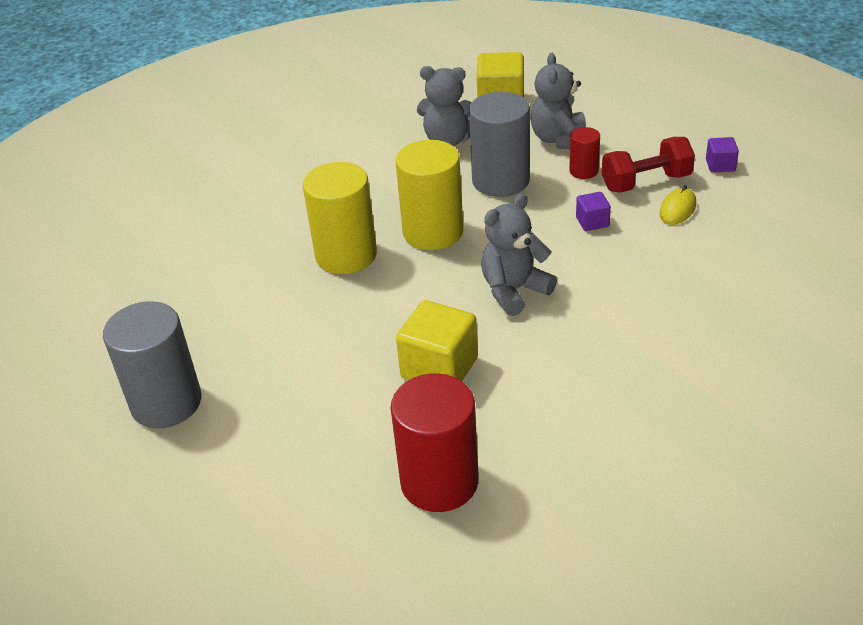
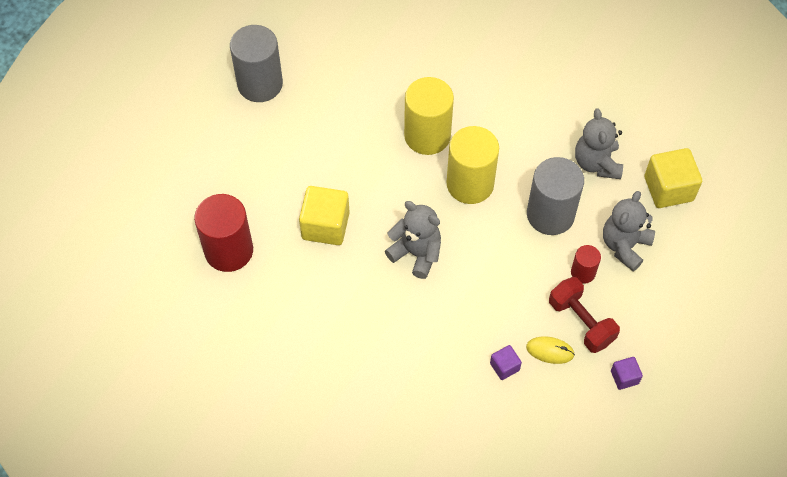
camera: 70 degrees right, 20 degrees up
(559, 139) = (624, 246): grey teddy bear -> grey teddy bear turned 45 degrees counterclockwise
(592, 222) = (514, 291): purple cube -> purple cube (504, 367)

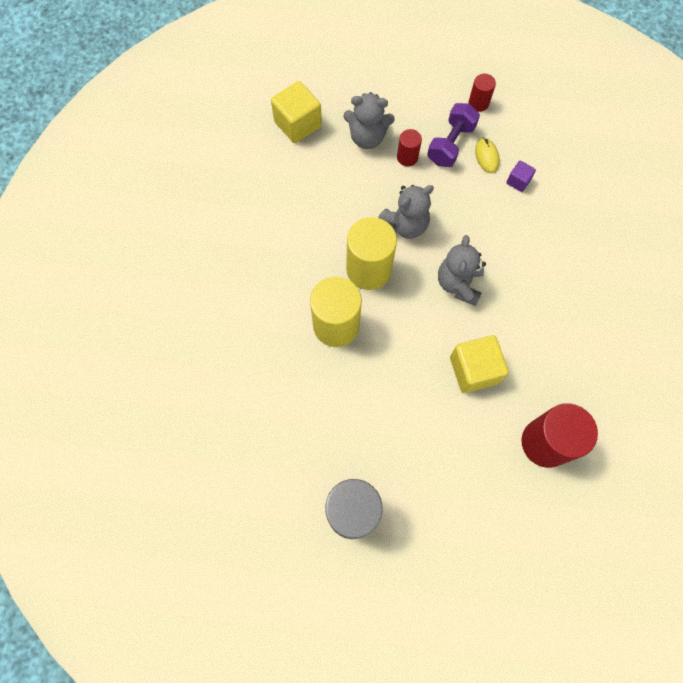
camera: 115 degrees left, 10 degrees up
(550, 214) = (366, 198): grey cylinder -> none
(581, 322) = (450, 144): red dumbbell -> purple dumbbell
(596, 163) = (298, 182): grey teddy bear -> grey teddy bear (405, 225)
(624, 377) = (478, 103): purple cube -> red cylinder

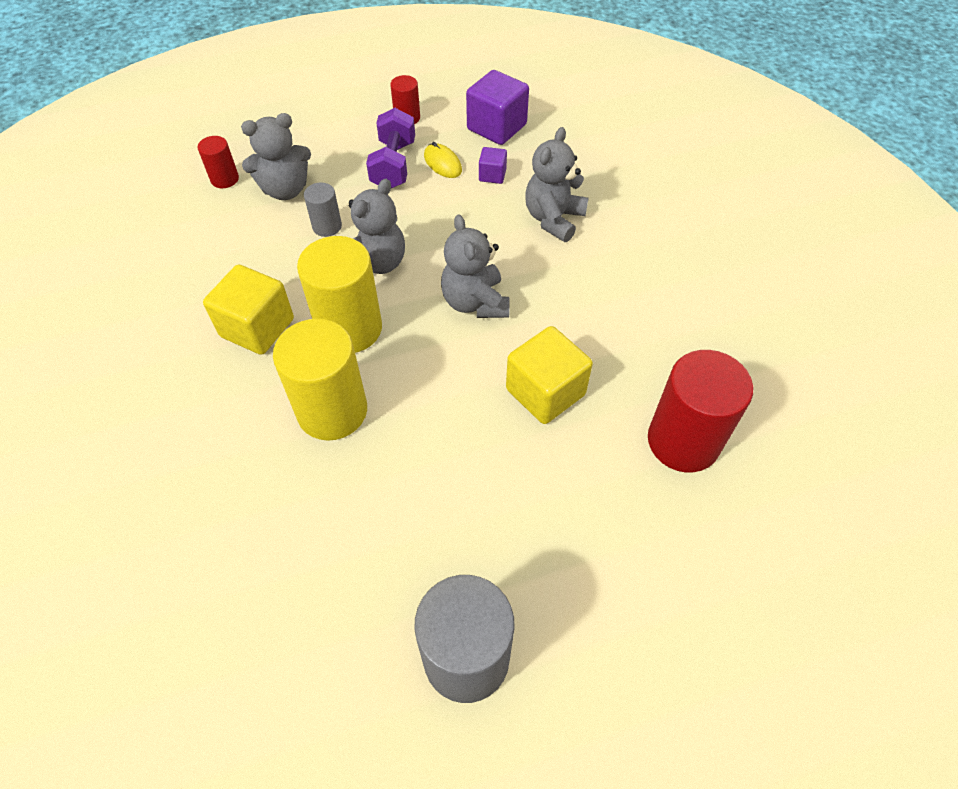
camera: 25 degrees left, 15 degrees down
(298, 124) = (187, 204): yellow cube -> yellow cube (257, 328)
(384, 181) = (327, 226): none -> grey cylinder
(407, 157) = (346, 194): red cylinder -> red cylinder (225, 179)
(541, 138) = (496, 127): none -> purple cube
(544, 238) = (553, 219): none -> grey teddy bear

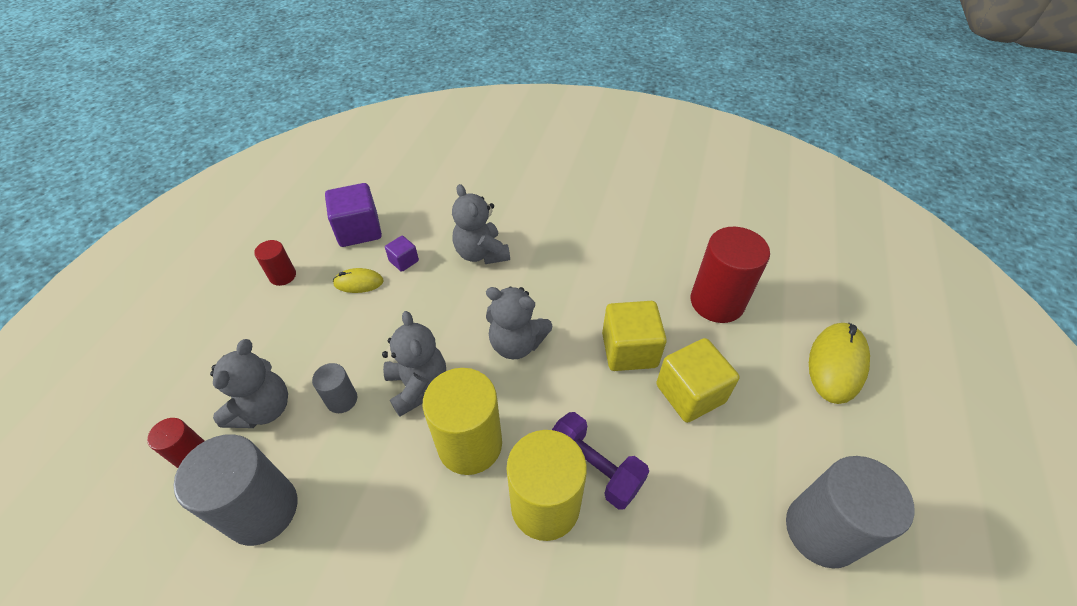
camera: 55 degrees left, 5 degrees down
(211, 243) = (262, 510): none -> grey cylinder
(257, 328) = (405, 521): yellow cube -> yellow cube (690, 393)
(393, 165) = (324, 314): purple dumbbell -> purple dumbbell (593, 468)
(704, 601) = (836, 364): none -> yellow mouse

